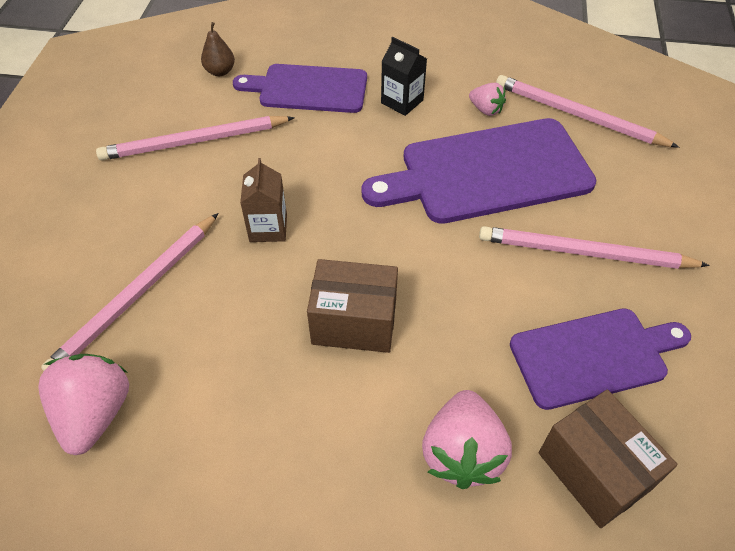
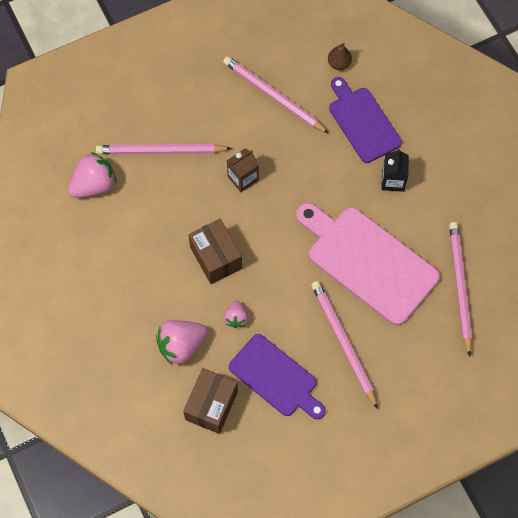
camera: 55 degrees right, 15 degrees up
(486, 110) = (423, 231): pink strawberry -> pink strawberry (236, 318)
(487, 172) = (368, 262): purple cutting board -> pink cutting board

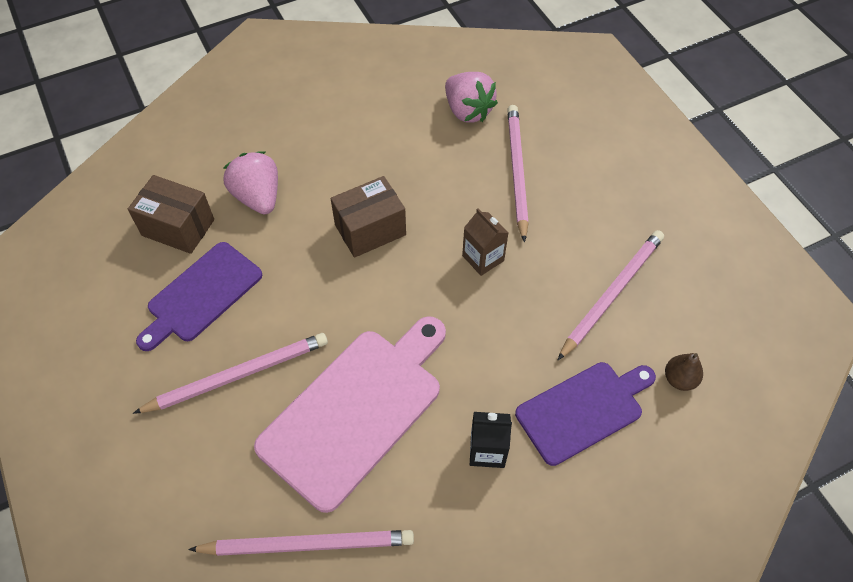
camera: 90 degrees right, 10 degrees down
(236, 318) = (287, 252): pink strawberry -> none

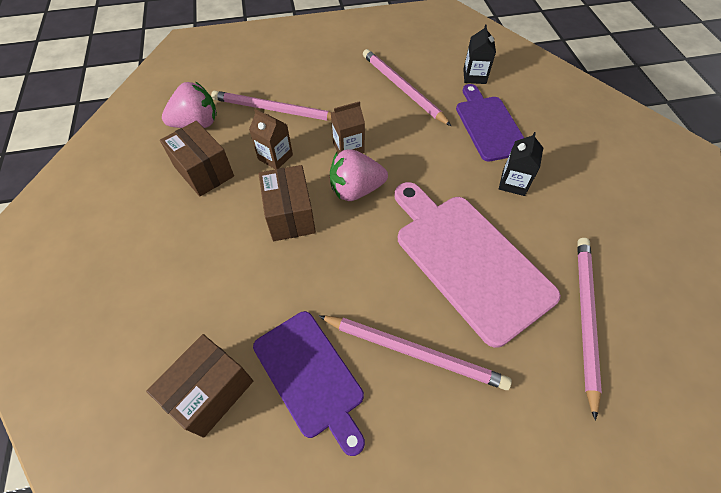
camera: 75 degrees left, 0 degrees up
(238, 375) = (414, 352): pink pencil -> pink pencil turned 120 degrees clockwise
(258, 197) = (208, 302): pink strawberry -> pink strawberry (356, 190)
(404, 140) = (204, 172): none -> brown box
(445, 193) = (275, 157): none -> brown carton
(679, 379) = (474, 76): brown pear -> black carton

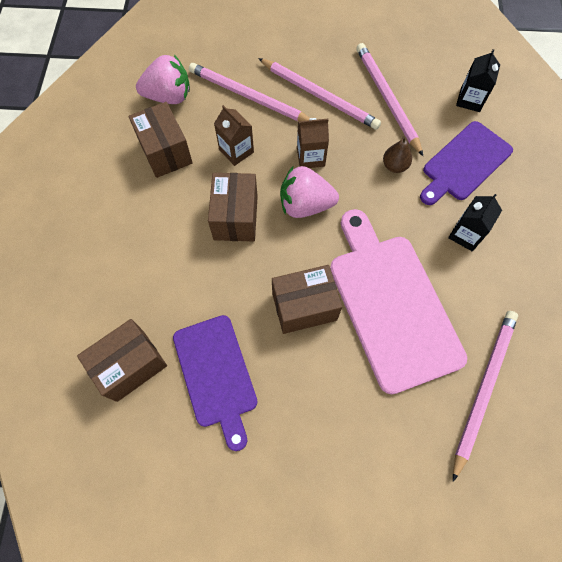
camera: 15 degrees right, 10 degrees up
(383, 283) = (304, 307): none -> brown box
(414, 352) = (312, 378): pink pencil -> pink pencil (319, 96)
(428, 140) = (394, 166): none -> brown pear
(489, 125) = (464, 163): purple cutting board -> purple cutting board turned 135 degrees counterclockwise

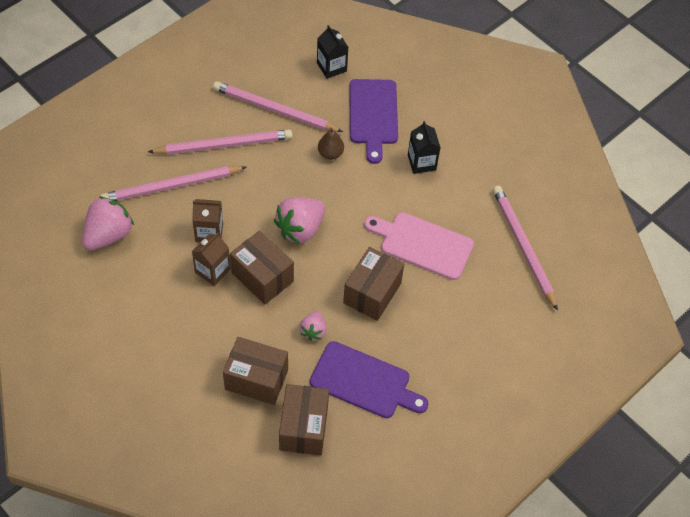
camera: 50 degrees left, 10 degrees down
(165, 152) = (156, 276): brown box -> brown box (256, 379)
(225, 294) = (313, 331): none -> pink strawberry
(310, 157) = (267, 193): brown carton -> brown carton (212, 271)
(391, 304) = (423, 244): pink cutting board -> pink cutting board, size x0.65

